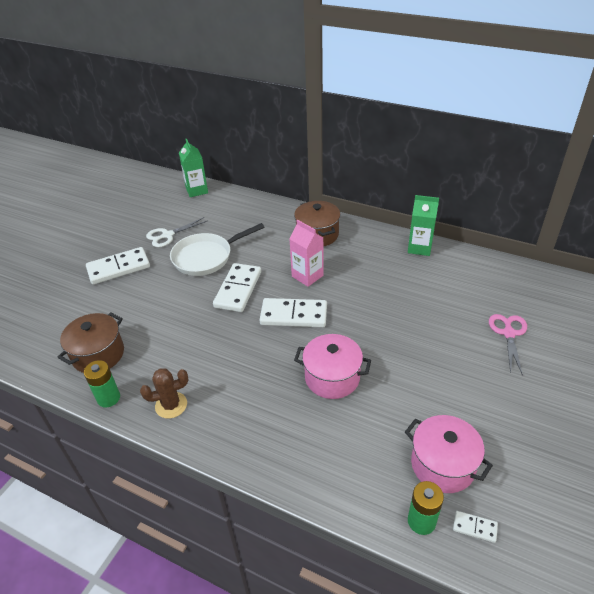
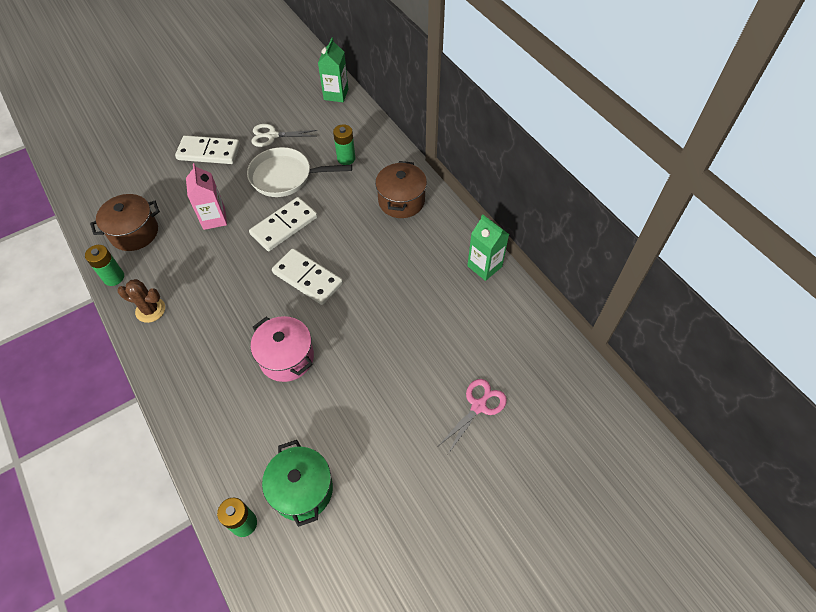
camera: 30 degrees right, 15 degrees up
(246, 226) = (346, 158): none -> green battery
(307, 276) = (353, 243): pink carton -> pink carton (214, 218)
(442, 465) = (302, 490): pink pot -> green pot
(474, 527) = (278, 555): white domino -> none

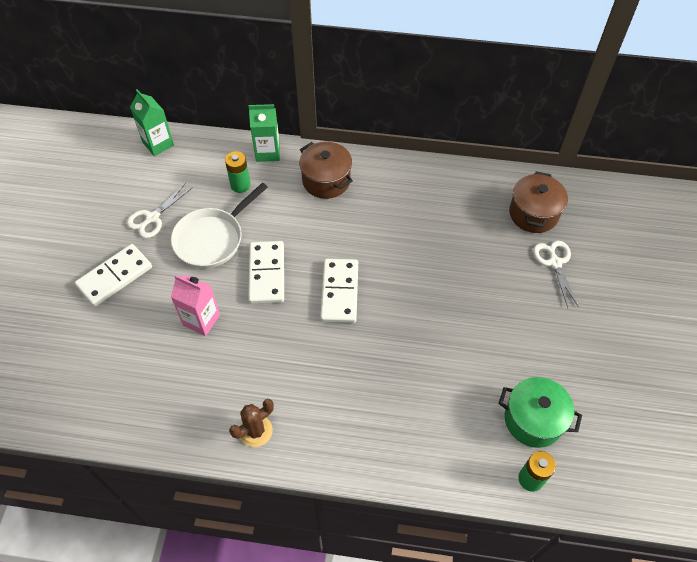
camera: 50 degrees left, 0 degrees up
(114, 277) = (185, 441): green battery -> none
(134, 232) = (148, 394): brown pot -> brown pot (533, 213)
(287, 358) = (404, 356): pink pot -> none
(307, 278) = (339, 292): white domino -> white domino turned 75 degrees counterclockwise
(478, 406) = (555, 262): pink scissors -> white scissors
(484, 266) = (441, 175): green carton -> green carton (267, 152)

